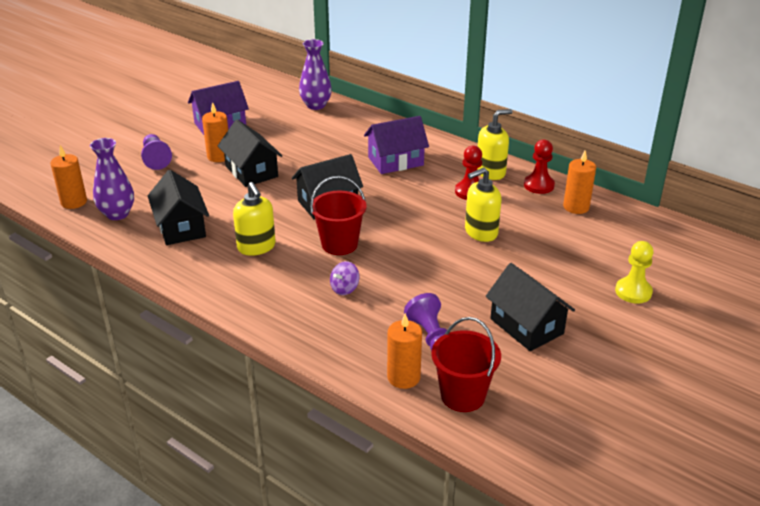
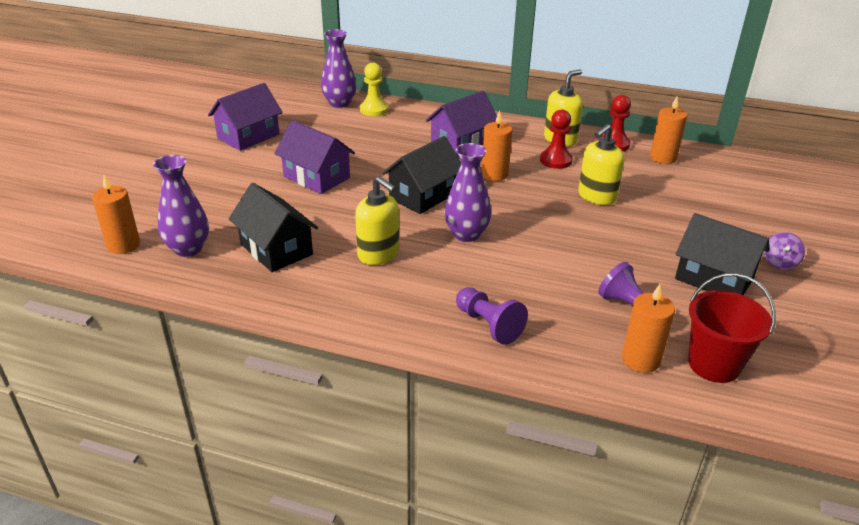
camera: 20 degrees left, 0 degrees up
(156, 159) = (196, 182): purple pawn -> purple pawn (488, 325)
(219, 156) = (269, 168): orange candle -> orange candle (494, 174)
(251, 171) = (316, 177): black house -> purple house
(339, 244) = (466, 234): red bucket -> purple vase
(344, 288) = (506, 279): purple spinning top -> purple spinning top (779, 262)
(633, 292) = (778, 225): yellow pawn -> yellow pawn (374, 110)

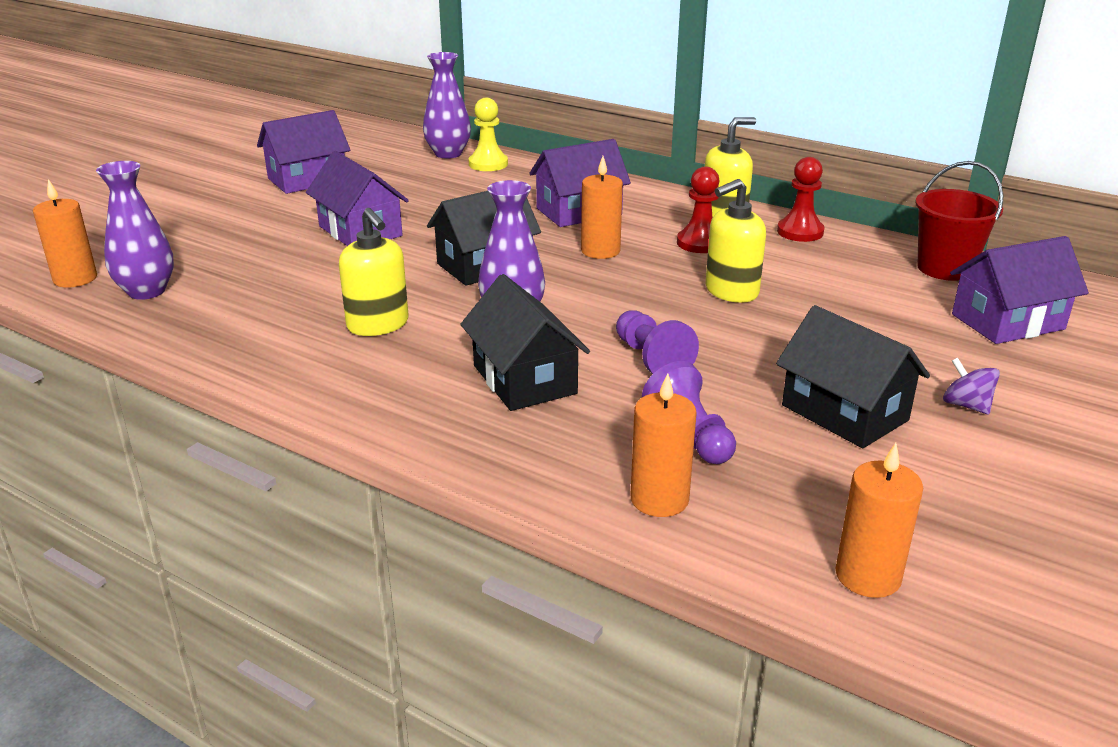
camera: 15 degrees right, 5 degrees down
(276, 249) = (252, 304): black house -> black house (524, 379)
(488, 325) = (468, 425): purple pawn -> purple pawn (651, 359)
(663, 158) = (864, 255): orange candle -> orange candle (868, 576)
(714, 364) = (770, 522): red bucket -> red bucket (945, 268)
(771, 198) = (1007, 322): none -> purple house
(779, 262) = (966, 405): purple spinning top -> purple spinning top turned 105 degrees clockwise

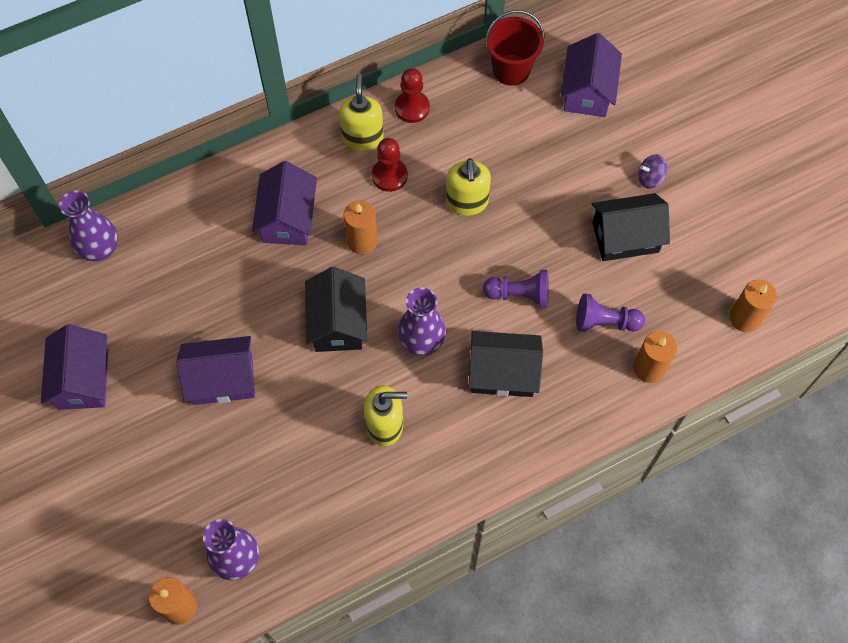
camera: 60 degrees left, 35 degrees up
(488, 164) = (147, 231): yellow pawn -> none

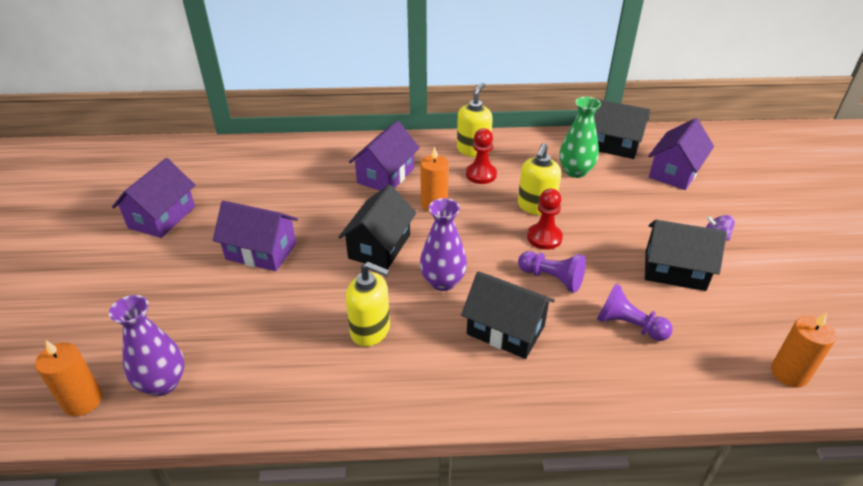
camera: 25 degrees right, 25 degrees down
(100, 249) = (241, 154): purple vase -> none
(412, 108) = (521, 145): red pawn -> red pawn (544, 237)
(486, 131) = (575, 171): none -> green vase
(511, 70) = (613, 145): red bucket -> black house
(649, 368) = (662, 379): orange candle -> none

